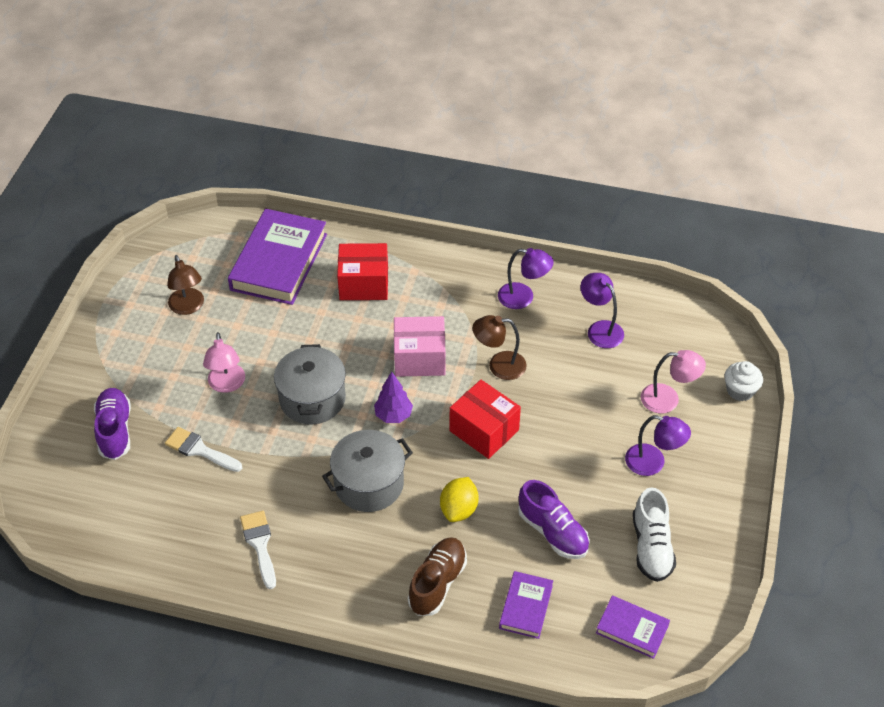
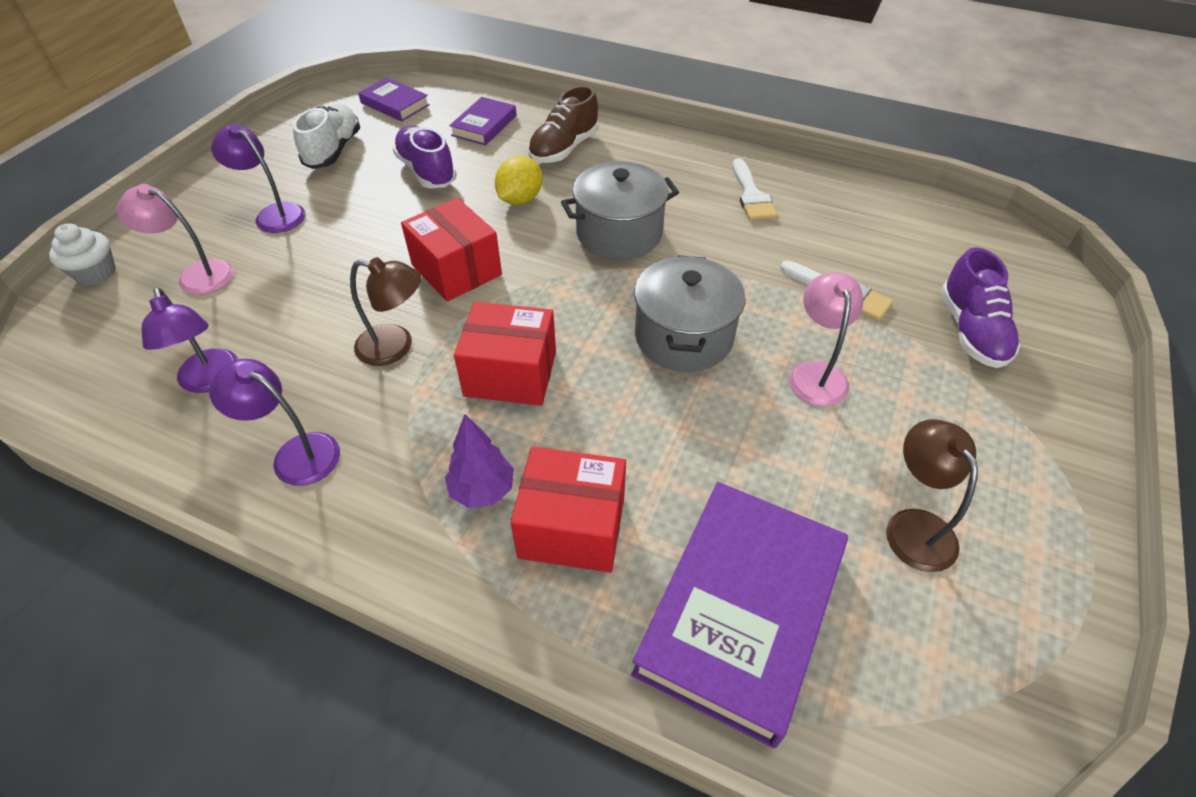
camera: 170 degrees left, 0 degrees up
(393, 415) = (571, 301): purple tree -> purple tree (482, 490)
(419, 358) = (510, 373): pink box -> red box

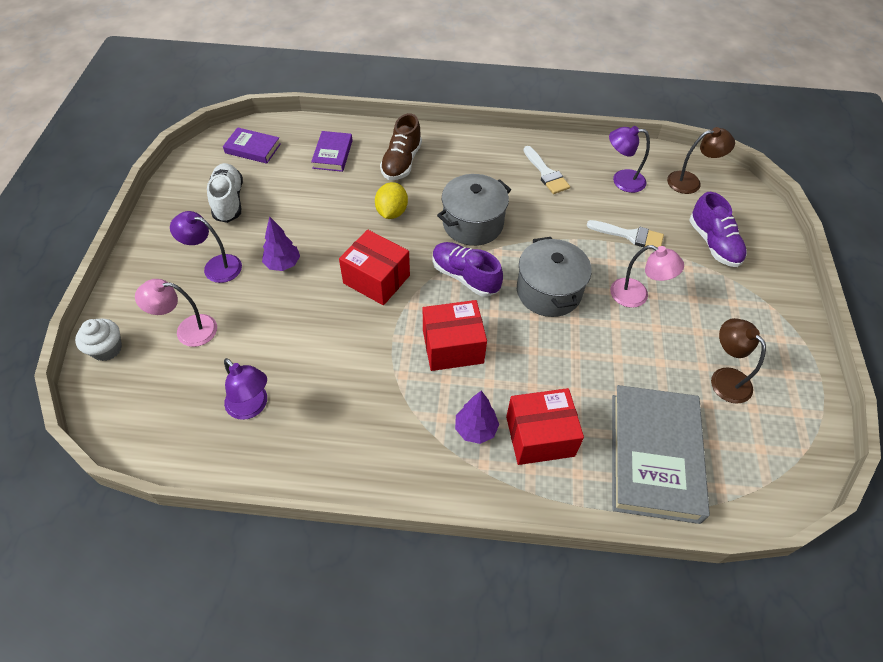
camera: 20 degrees left, 5 degrees up
(295, 453) = (343, 441): purple lamp -> purple lamp (621, 180)
(352, 228) = (283, 264): none -> purple tree
(396, 347) = (367, 348): brown lamp -> brown lamp (690, 182)
(427, 171) = (311, 204): purple shoe -> purple shoe (465, 277)
(740, 611) = (654, 456): purple book -> grey book
(816, 373) = (637, 296): pink lamp -> pink lamp turned 135 degrees clockwise

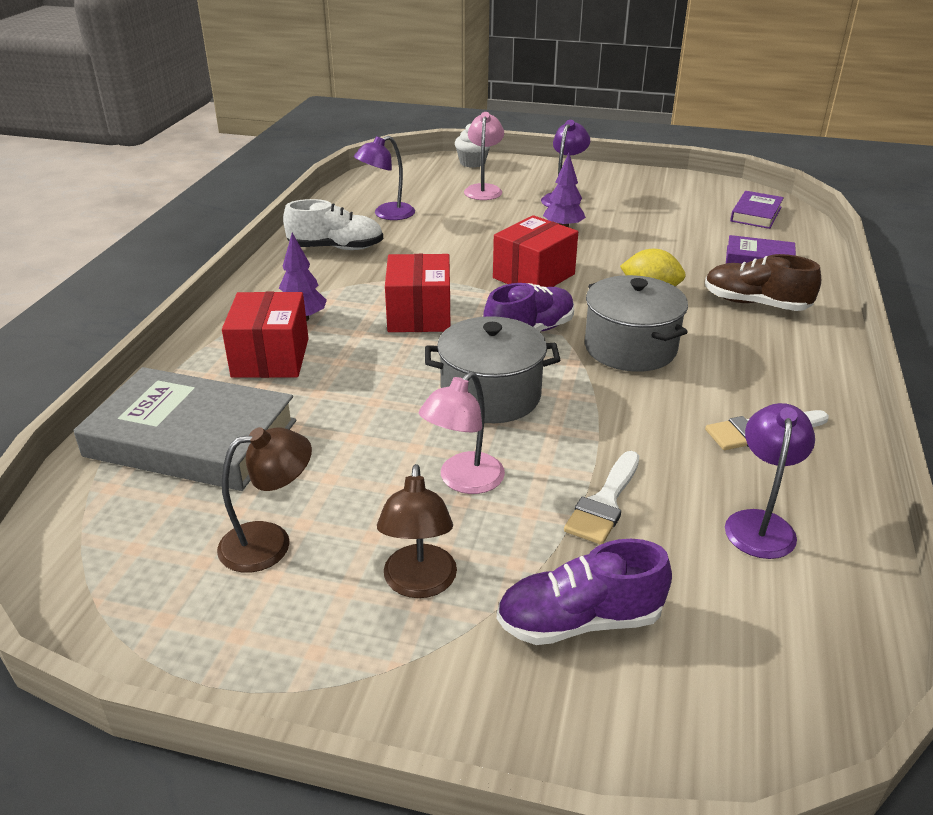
camera: 100 degrees right, 20 degrees down
(228, 201) = (661, 203): white shoe -> white shoe (336, 248)
(690, 182) = (778, 637): brown lamp -> brown lamp (419, 584)

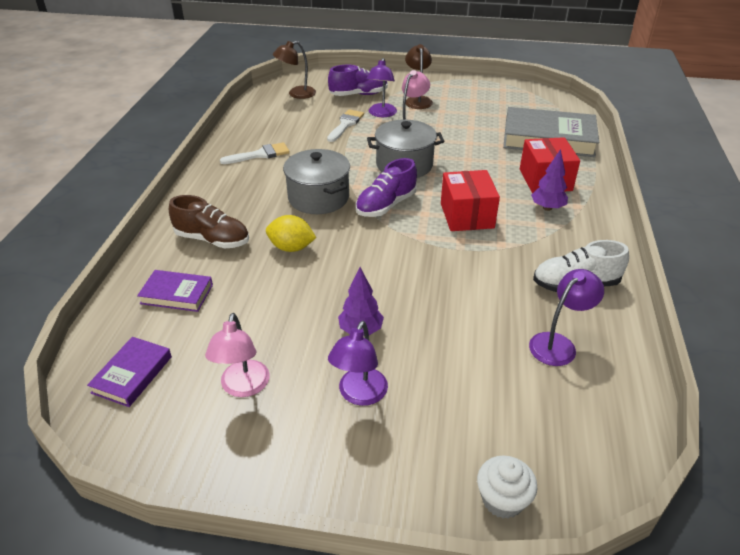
camera: 175 degrees right, 5 degrees up
(270, 543) = (481, 107): brown lamp -> brown lamp (296, 94)
(484, 189) = (464, 411): pink lamp -> pink lamp (243, 387)
(533, 276) = (387, 259): red box -> none
(760, 523) = (280, 121): purple lamp -> purple lamp (381, 114)

